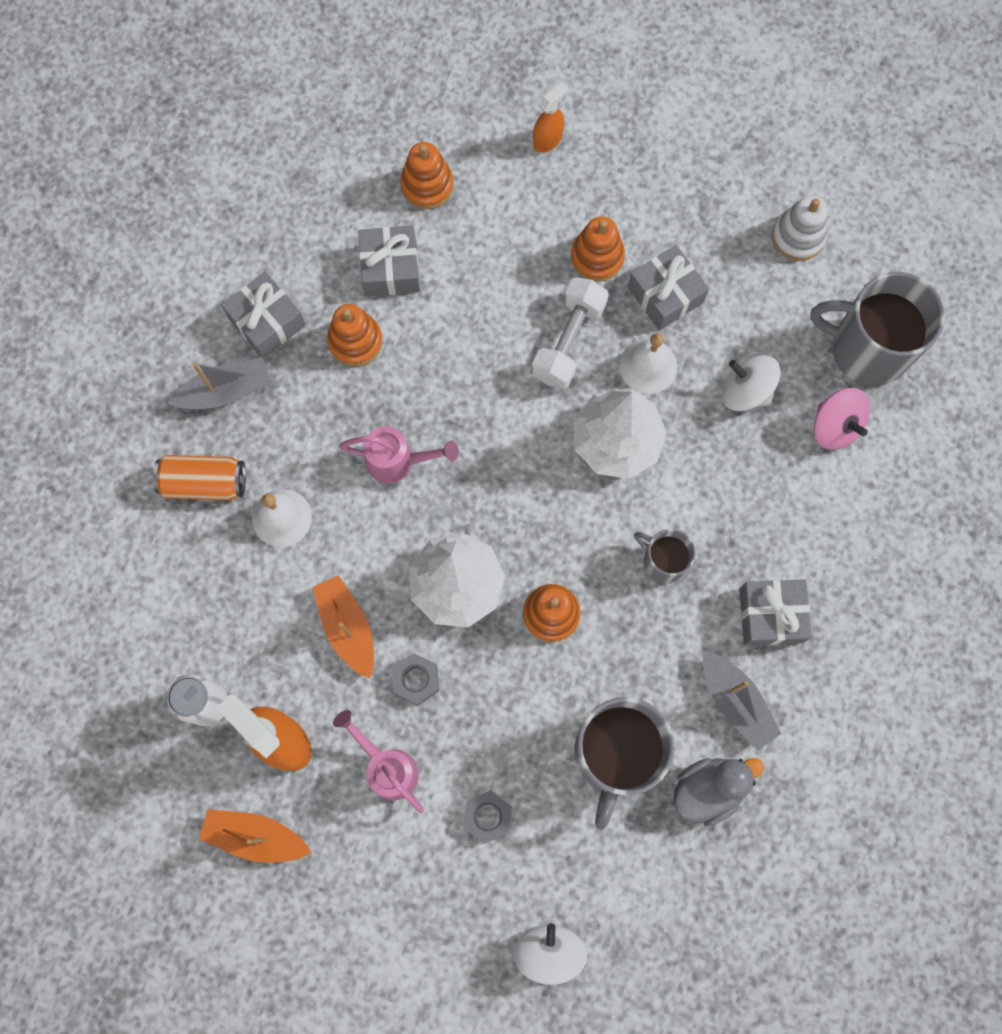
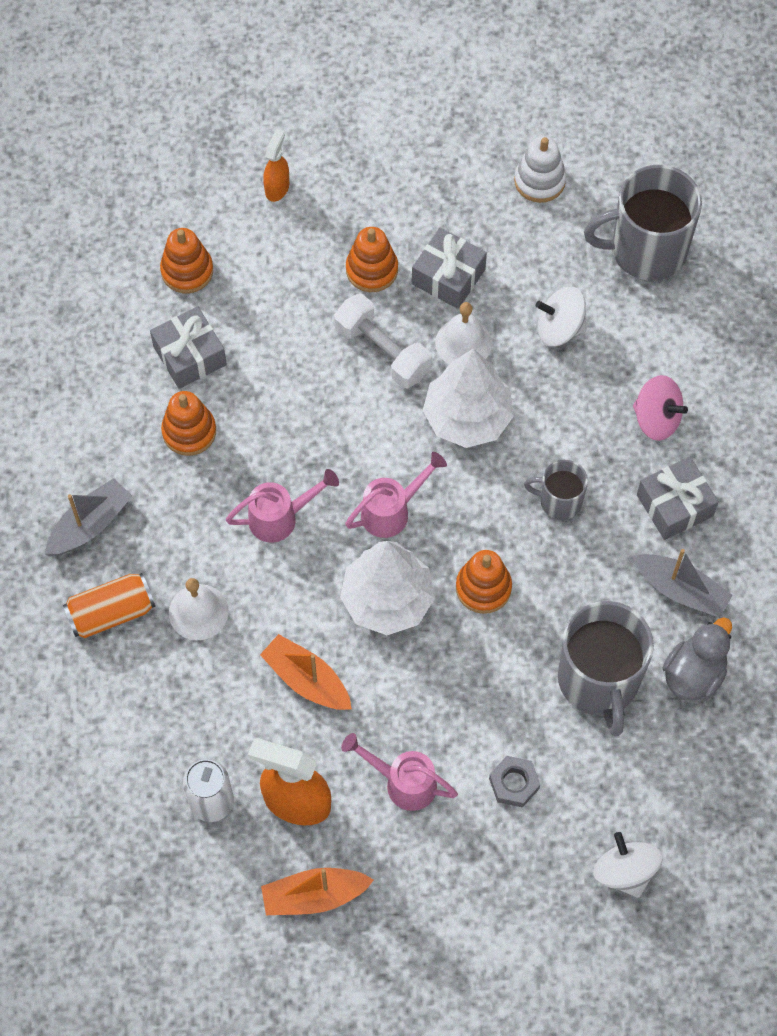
camera: 25 degrees left, 10 degrees down
(267, 322) = (98, 448): grey gift -> none
(416, 680) = (391, 697): grey nut -> none
(502, 501) = (392, 511): none -> pink watering can
(568, 341) = (382, 351): white dumbbell -> white dumbbell turned 45 degrees counterclockwise
(835, 426) = (651, 325): pink spinning top -> pink spinning top (656, 419)

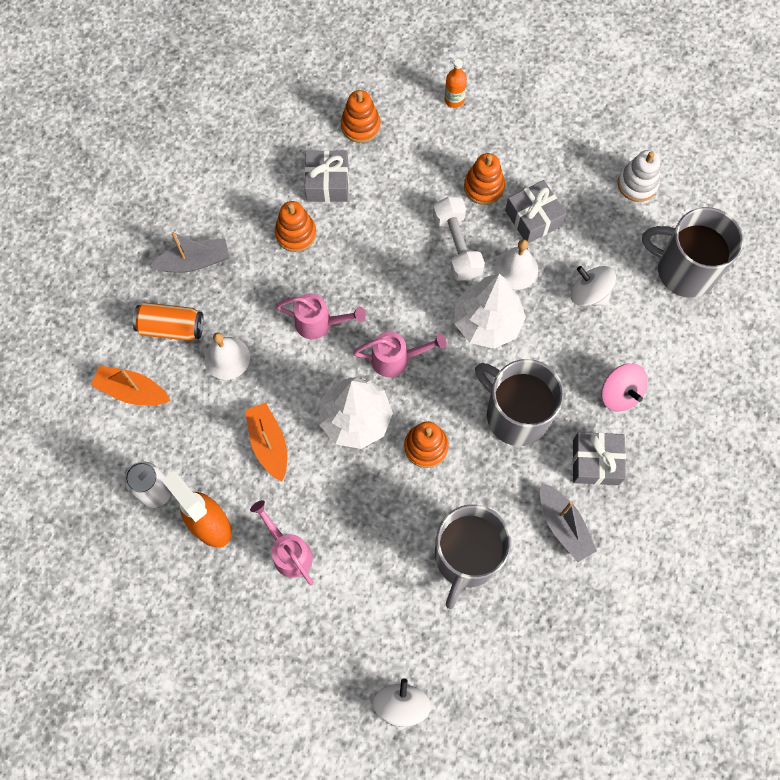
camera: 30 degrees right, 5 degrees up
(277, 188) = (454, 100): orange spray bottle -> orange bottle
(314, 895) = (182, 595): orange boat -> orange boat (132, 391)
(514, 783) = (363, 596): grey nut -> none
(559, 501) = (515, 414): grey mug -> grey mug, size x1.89
(694, 673) = (536, 591): grey duck -> none

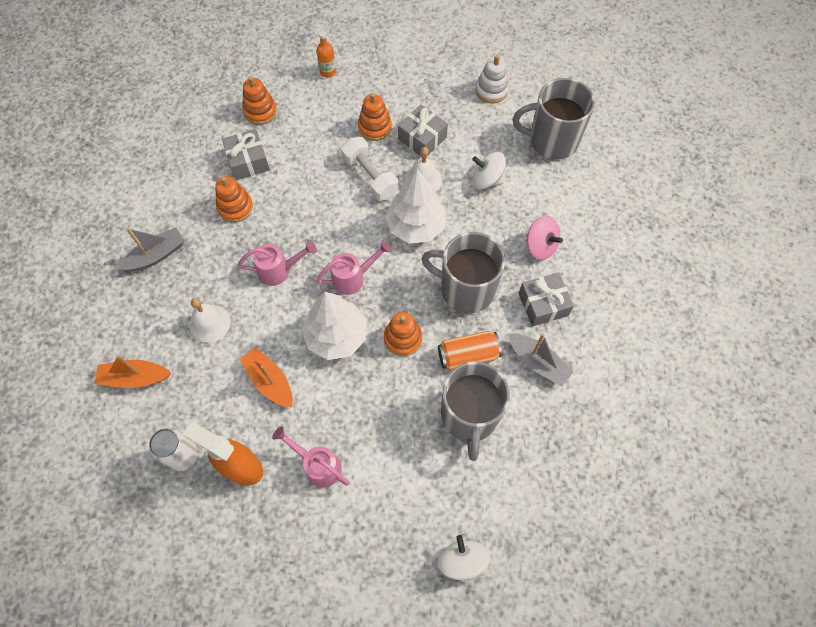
camera: 20 degrees left, 5 degrees down
(171, 327) = (153, 314): orange can -> orange can (468, 355)

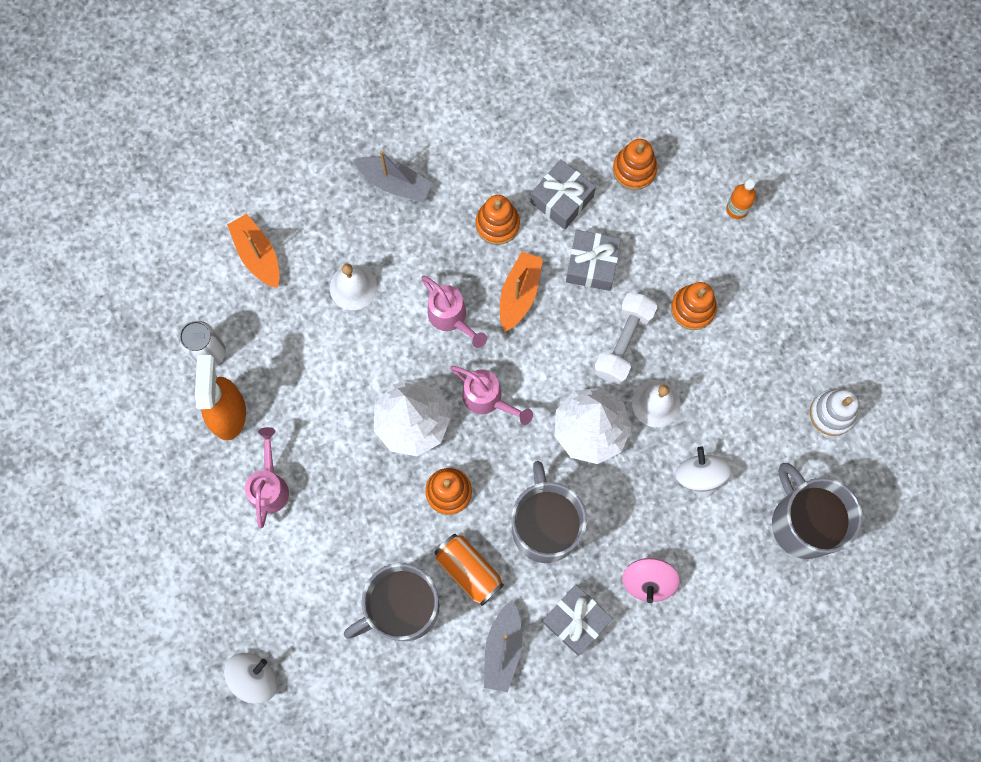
camera: 60 degrees right, 10 degrees up
(269, 381) = (327, 385): orange boat -> orange boat (519, 294)
(422, 138) = (711, 371): grey gift -> grey gift (592, 265)

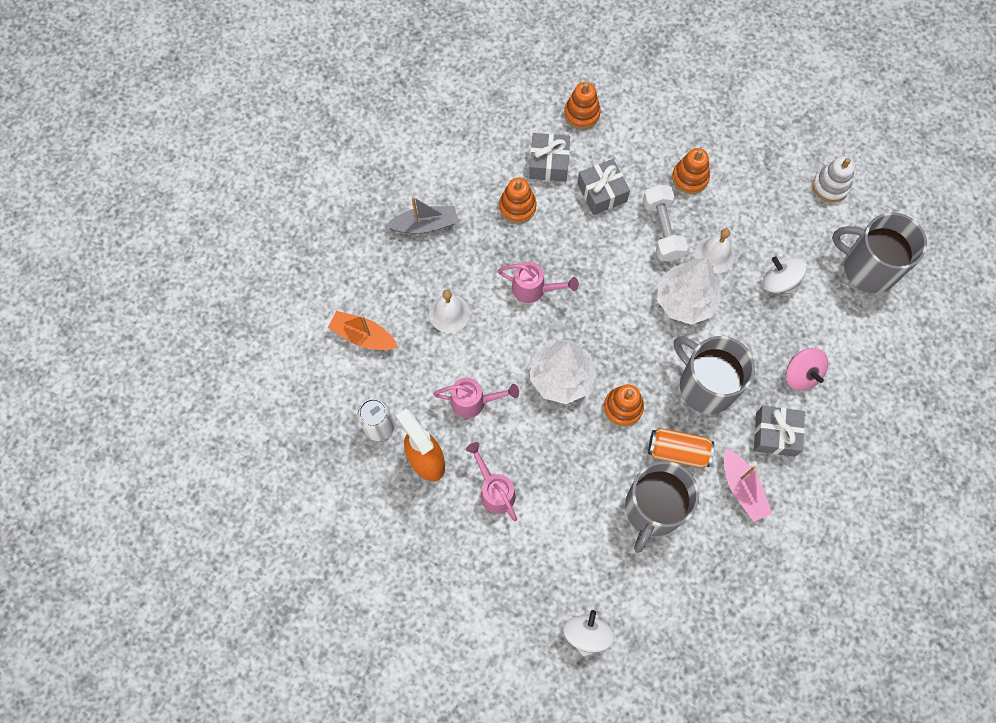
camera: 35 degrees left, 5 degrees down
(487, 399) = (601, 327): pink watering can -> pink watering can (474, 401)
(503, 649) = (742, 488): grey boat -> pink boat
(519, 294) = (568, 243): orange boat -> none
(737, 209) = (668, 97): orange bottle -> none

